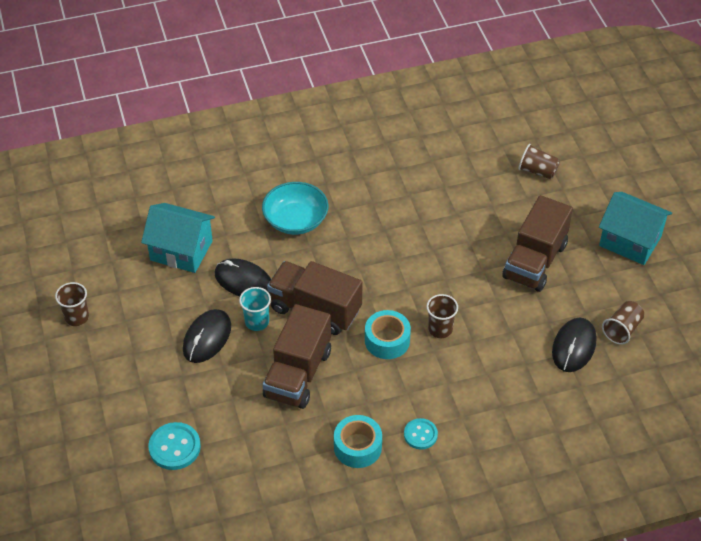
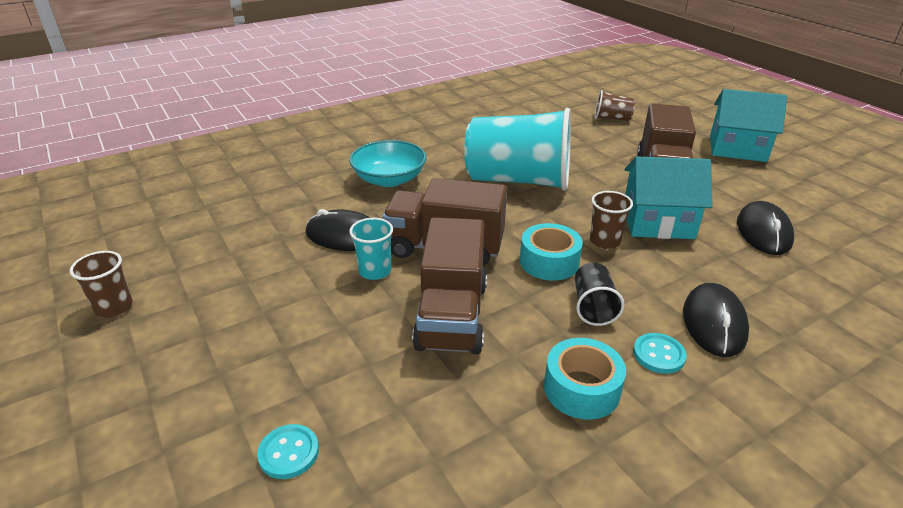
camera: 15 degrees left, 15 degrees down
(174, 447) = (289, 453): turquoise button -> turquoise button, size x0.66
(181, 250) = (259, 221): turquoise house -> turquoise house (657, 222)
(207, 338) = (311, 298): black mouse -> black mouse (713, 323)
(398, 388) = (593, 307): none -> black cup
(405, 244) = (518, 180): none -> turquoise cup
(622, 329) = (798, 210): brown cup -> none

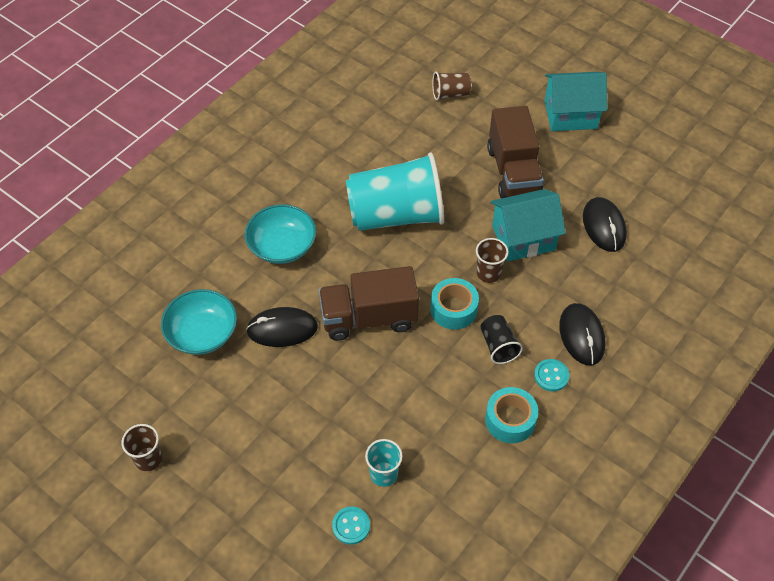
camera: 20 degrees left, 20 degrees up
(263, 221) = (202, 333): none -> turquoise bowl
(375, 271) = (326, 360): turquoise cup -> turquoise cup (383, 474)
(452, 316) = (403, 386): brown truck -> none

